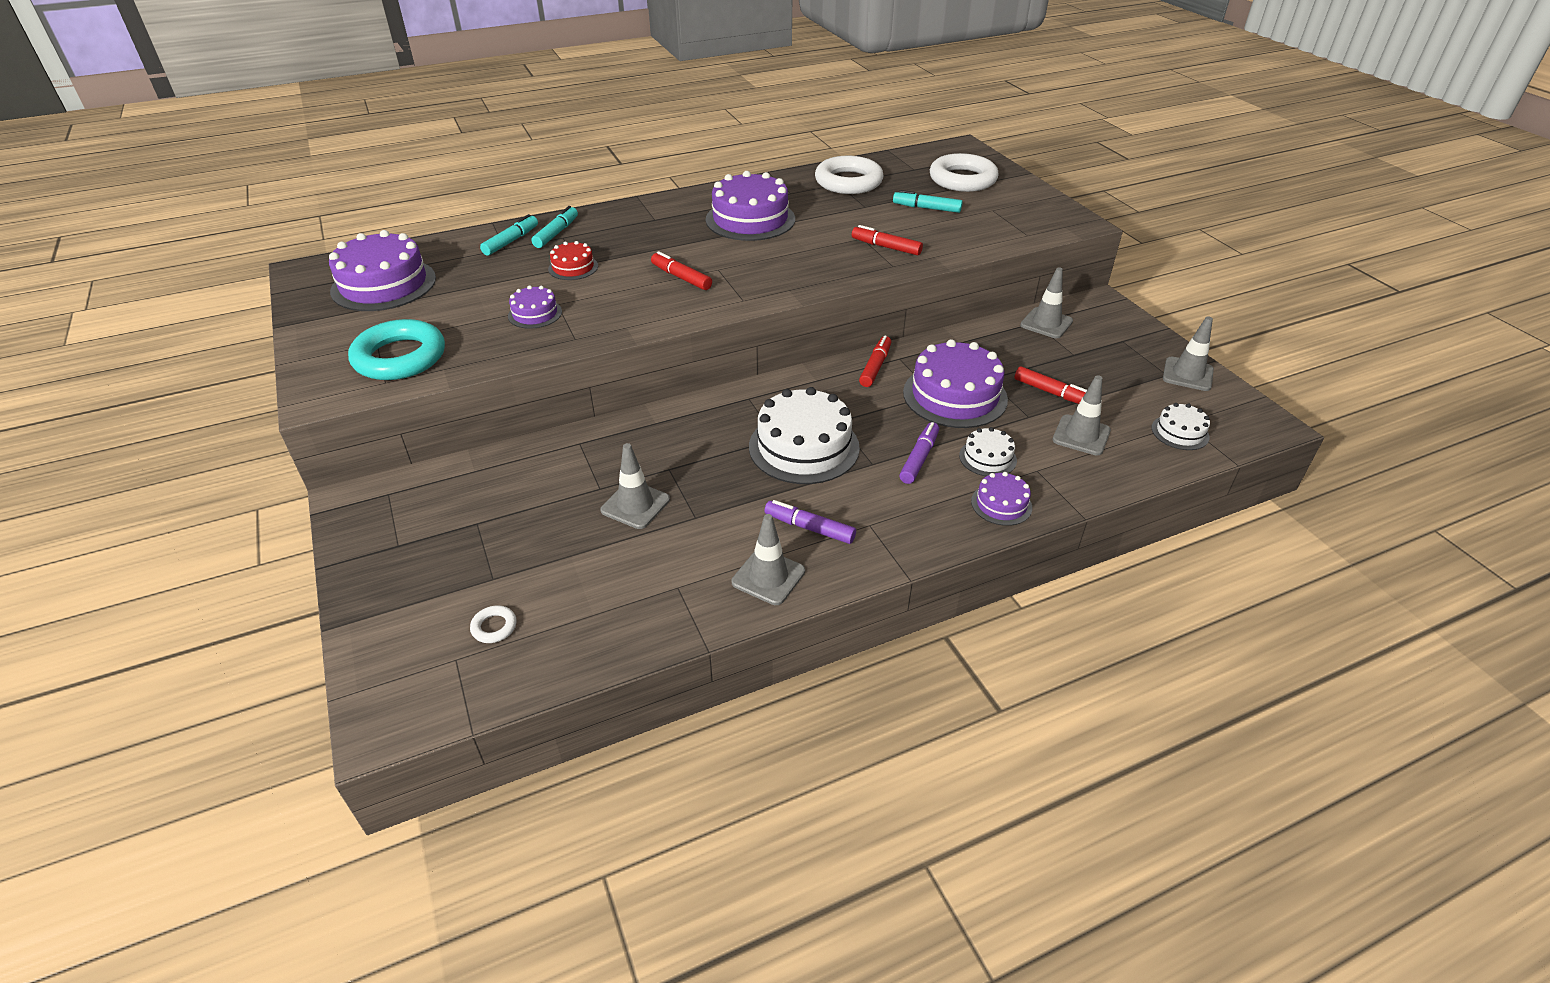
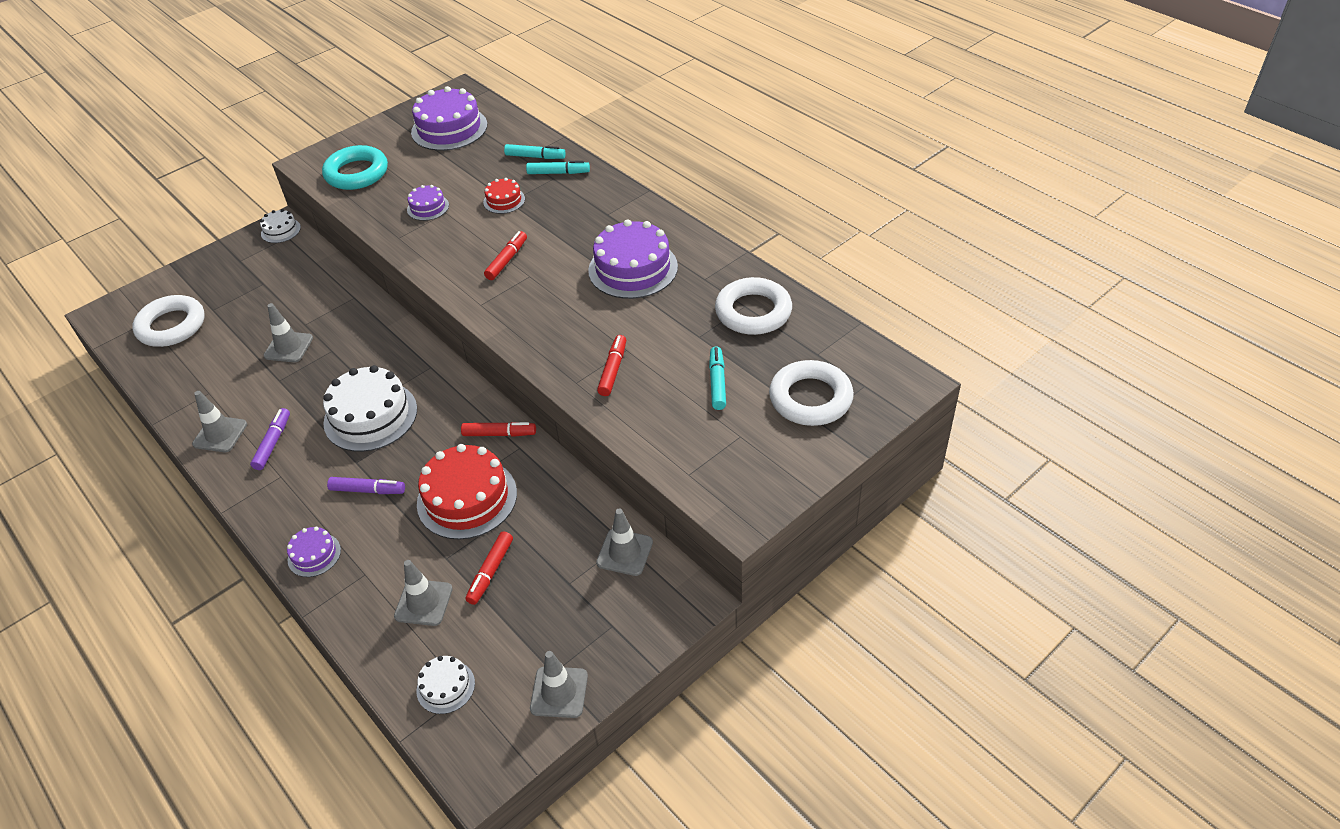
camera: 75 degrees right, 5 degrees up
(494, 627) = (171, 326): white ring -> white ring, size x2.45
(955, 395) = (467, 498): purple cake -> red cake
(987, 458) = (376, 536): white cake -> white cake (280, 230)

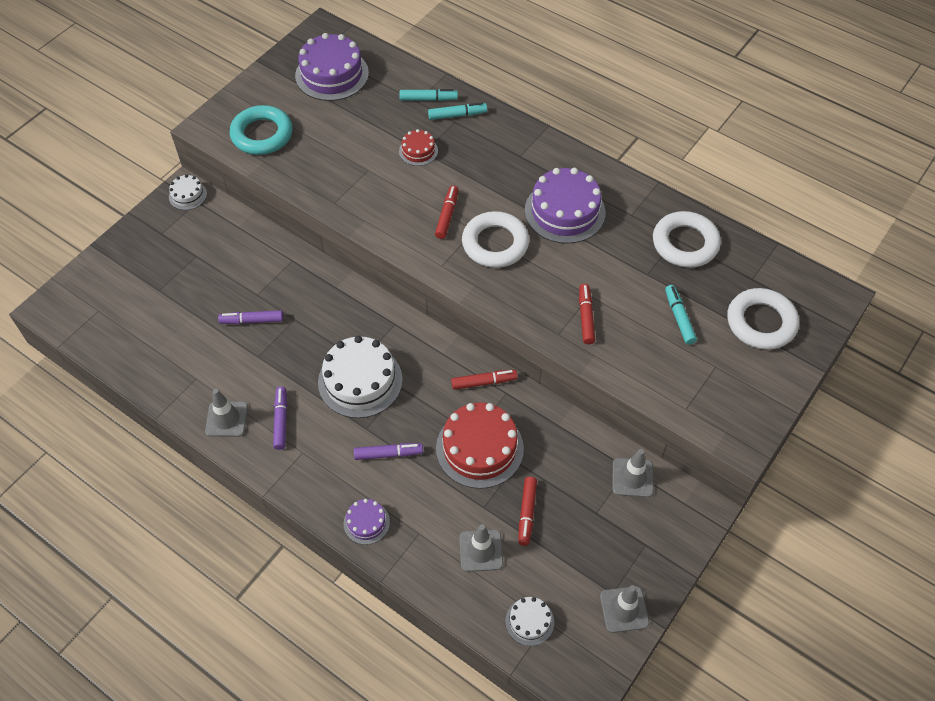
camera: 15 degrees left, 10 degrees up
(171, 326) = (126, 313): white ring -> white ring (495, 243)
(288, 347) = (252, 320): grey traffic cone -> purple marker
(428, 207) = (348, 166): purple cake -> none

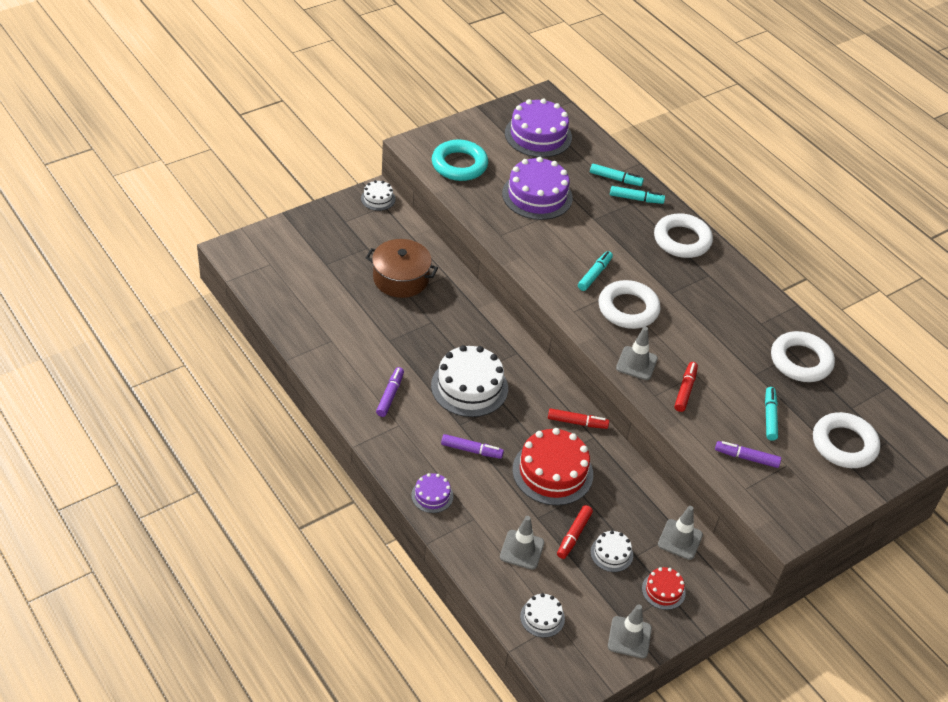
camera: 15 degrees right, 10 degrees down
(227, 419) = (345, 379): grey traffic cone -> grey traffic cone (636, 363)
(244, 280) = (401, 278): none -> brown pot
(252, 320) = (395, 312): purple marker -> purple marker (746, 458)
(418, 151) = (590, 217): red cake -> red cake (663, 590)
(447, 215) = (594, 274): red marker -> turquoise marker
(520, 147) = (682, 240): none -> white ring
(565, 211) = (701, 303): purple cake -> purple cake (537, 195)
(572, 519) = (611, 553): none -> white cake

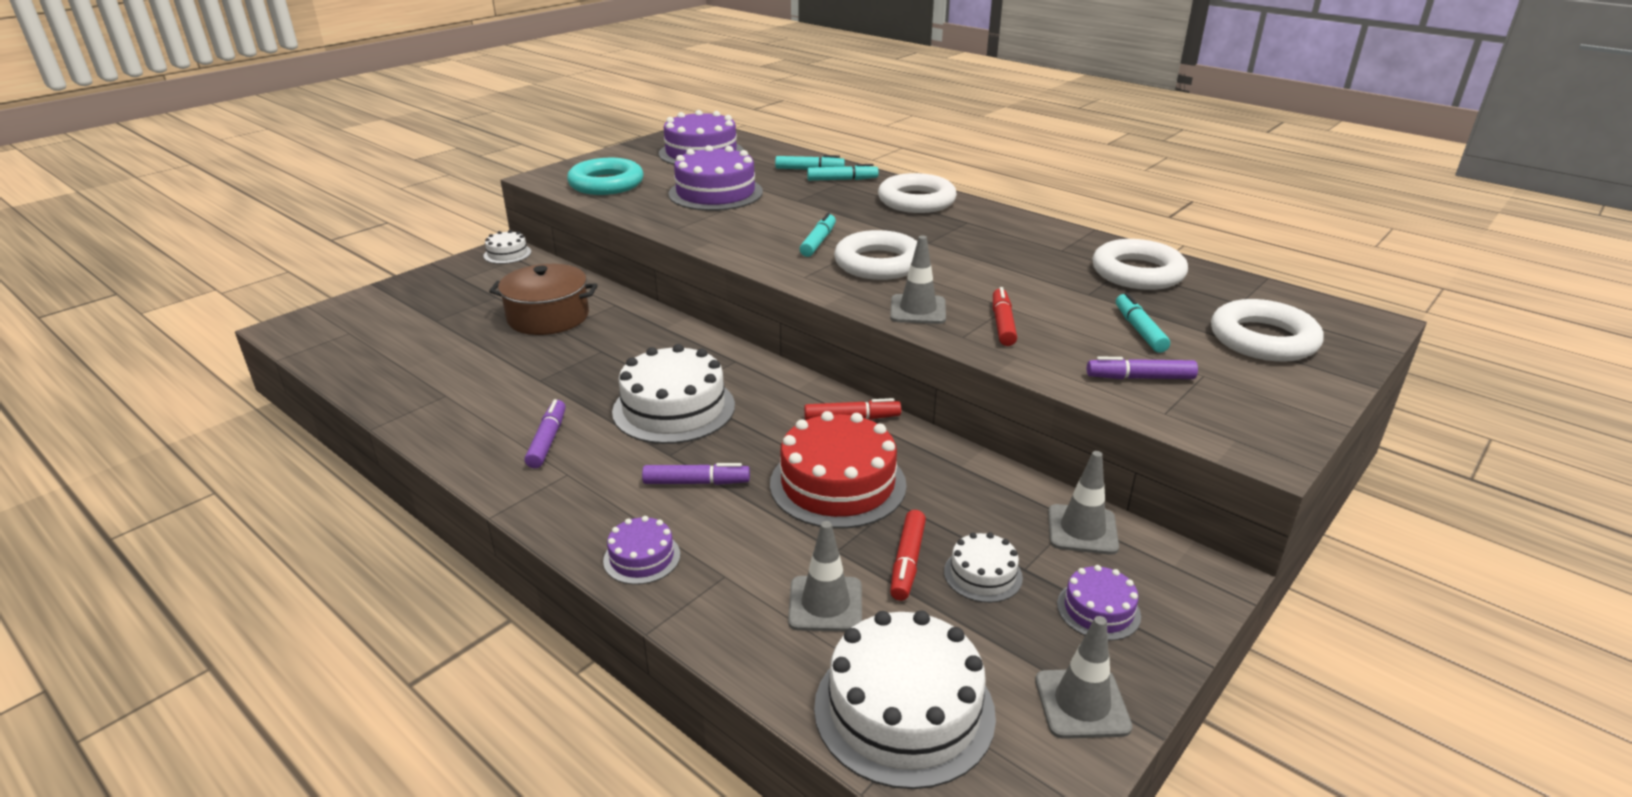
camera: 10 degrees left, 15 degrees down
(542, 617) = (904, 710): white cake -> white cake, size x1.98
(663, 590) = (1098, 610): red cake -> purple cake

